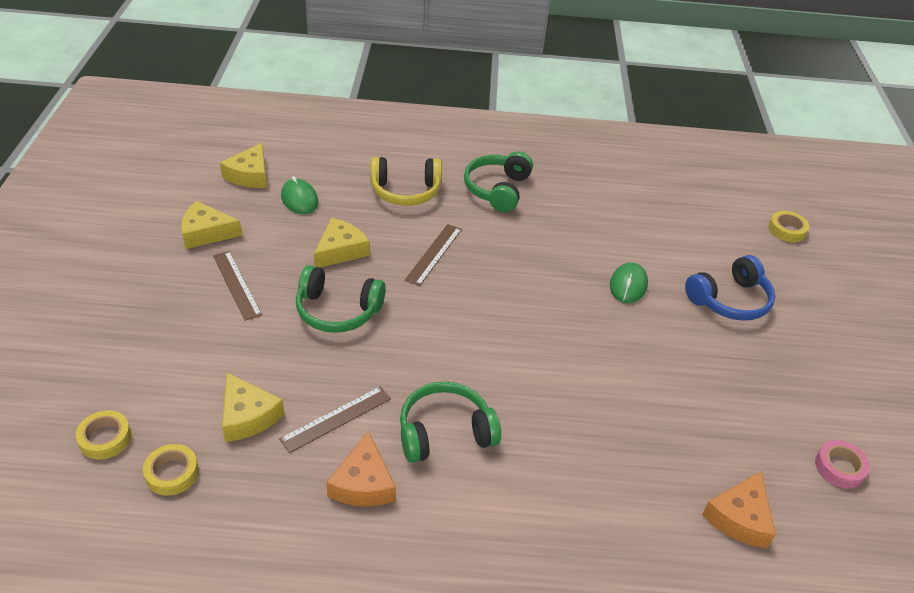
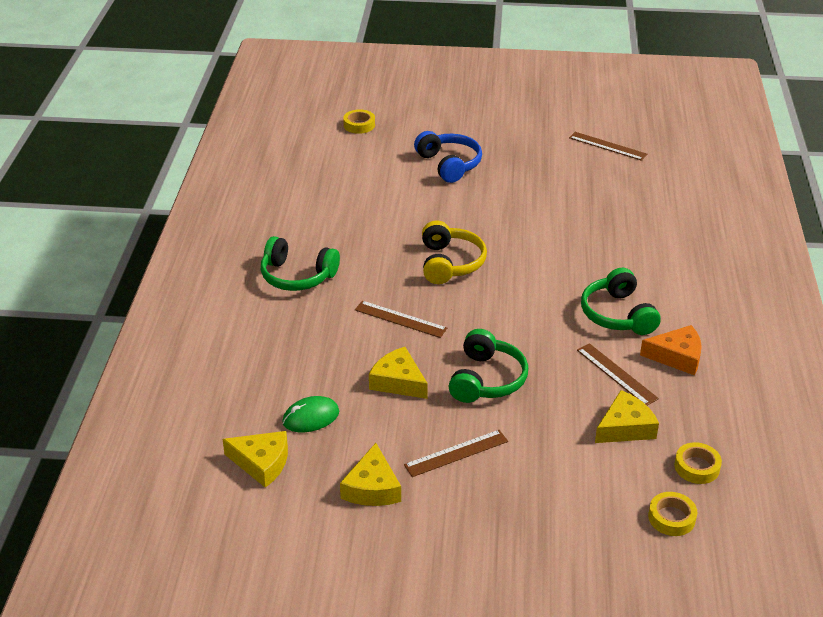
camera: 85 degrees left, 5 degrees down
(405, 191) = (298, 338): yellow headphones -> yellow headphones (450, 263)
(628, 285) = (435, 211): green mouse -> none
(739, 517) = (659, 190): orange cheese -> none
(839, 468) = (607, 146): pink tape -> brown ruler

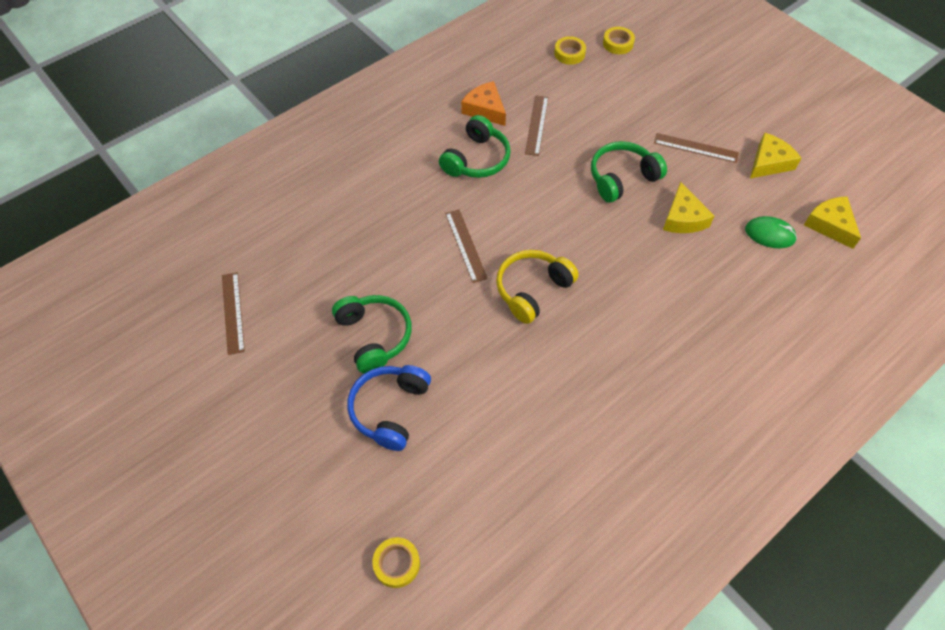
camera: 135 degrees left, 20 degrees up
(297, 276) = (670, 375): green headphones -> green headphones (374, 336)
(400, 319) = (629, 266): brown ruler -> brown ruler (466, 245)
(625, 427) = (577, 95): yellow cheese -> none

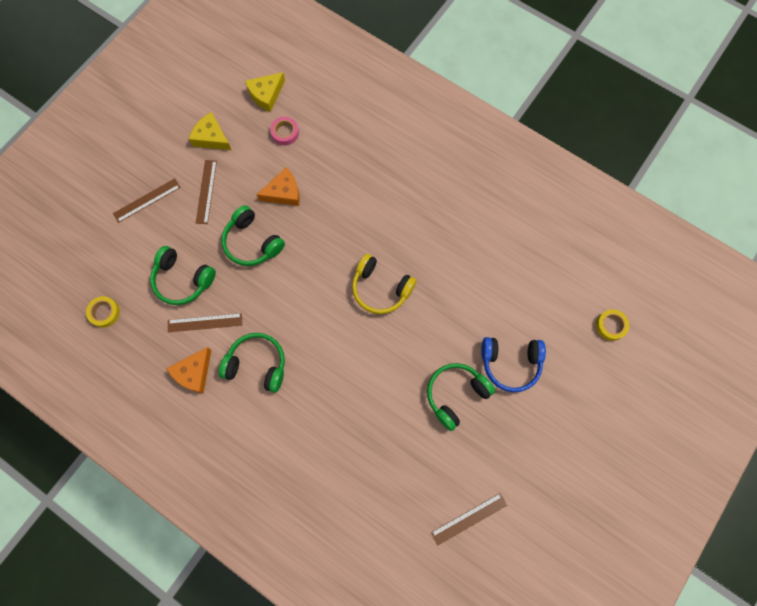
camera: 105 degrees left, 15 degrees up
(466, 245) = (352, 349): brown ruler -> brown ruler (147, 200)
(590, 114) = (183, 280): none -> green headphones
(618, 44) = (84, 272): yellow tape -> none
(683, 218) = (283, 192): yellow cheese -> orange cheese
(769, 234) = (285, 133): green mouse -> pink tape

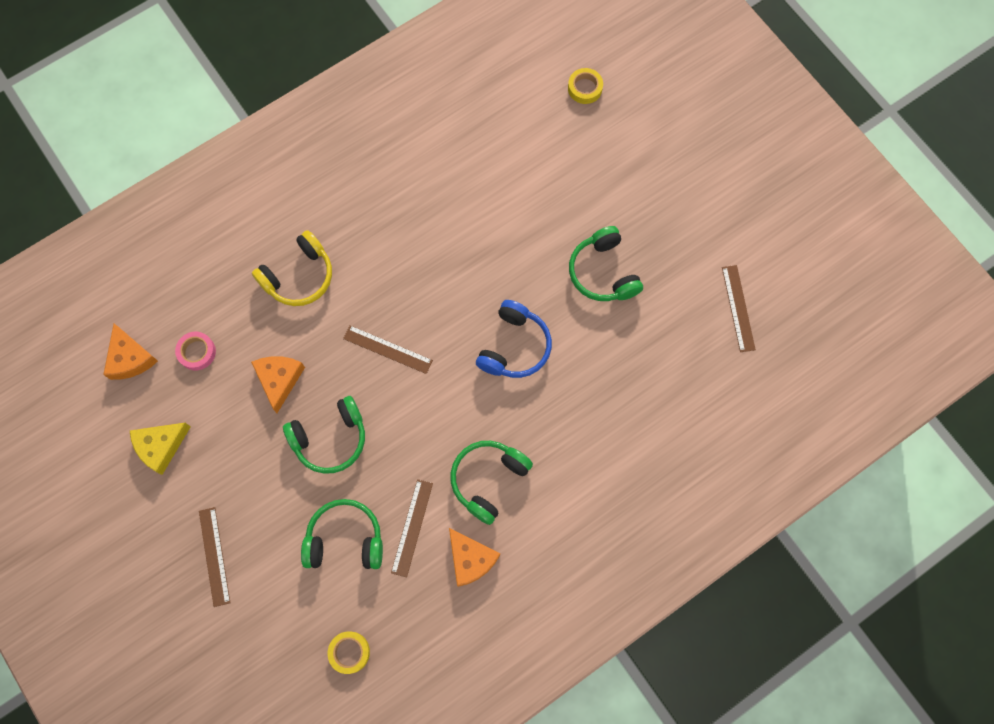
camera: 70 degrees left, 0 degrees up
(183, 280) = (345, 539): green headphones -> green headphones turned 135 degrees counterclockwise
(206, 191) = (235, 475): brown ruler -> brown ruler (387, 349)
(266, 94) = (130, 358): yellow cheese -> orange cheese
(380, 289) = (450, 308): yellow headphones -> yellow headphones (299, 276)
(510, 364) = (589, 203): blue headphones -> blue headphones (514, 346)

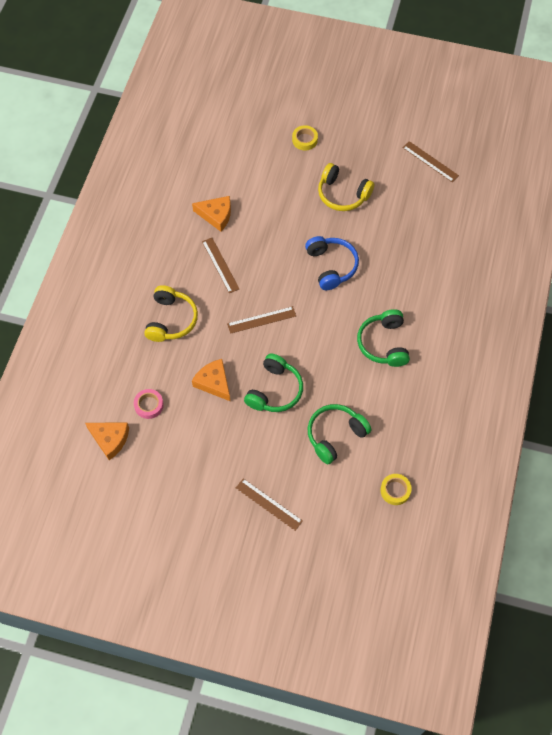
camera: 40 degrees left, 10 degrees down
(160, 446) = (177, 472): yellow cheese -> none
(412, 527) = (366, 400): brown ruler -> brown ruler (220, 265)
(470, 559) = (413, 390): orange cheese -> orange cheese (216, 215)
(585, 88) = (241, 109): yellow tape -> yellow tape (304, 140)
(603, 272) = (342, 194): green headphones -> yellow headphones

